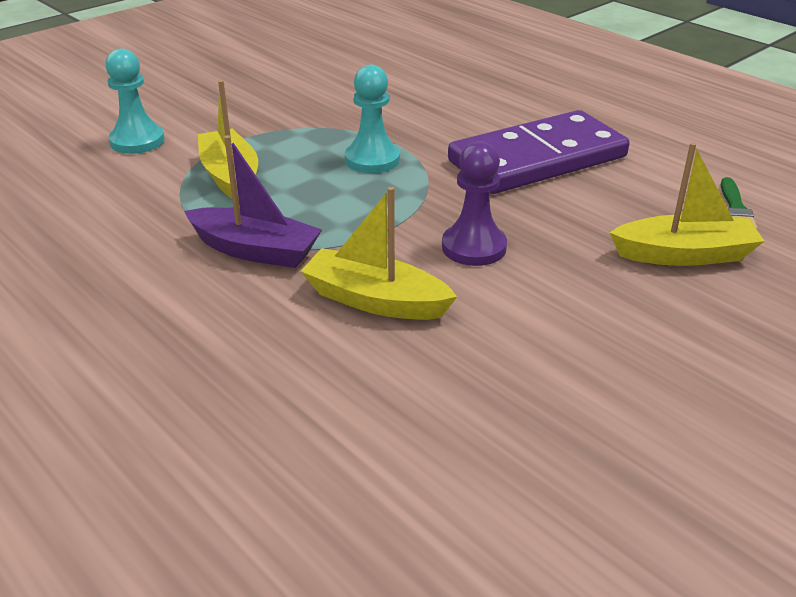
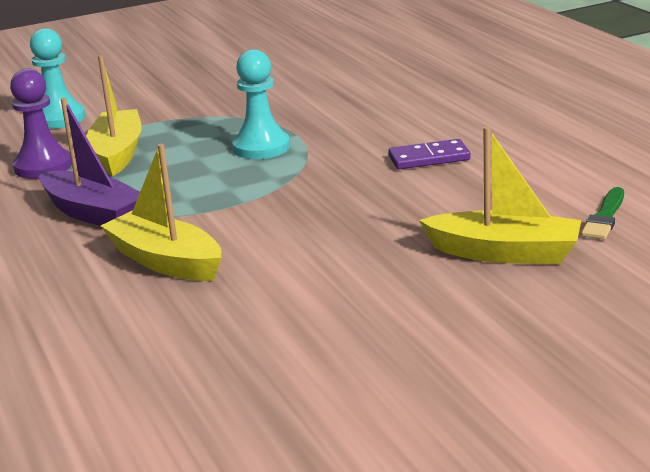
camera: 20 degrees right, 10 degrees down
(474, 247) = (295, 228): purple pawn -> purple pawn (43, 167)
(537, 159) = (429, 158): purple domino -> purple domino, size x0.42

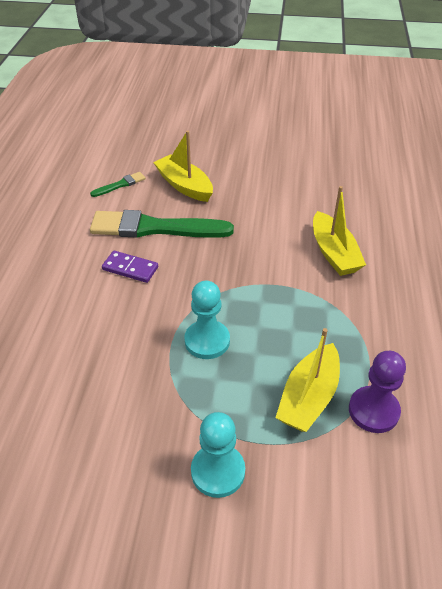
camera: 150 degrees left, 20 degrees up
(59, 119) = (333, 513): turquoise pawn -> turquoise pawn (218, 471)
(92, 213) = (356, 320): purple boat -> none
(463, 196) = (155, 228): none -> green brush

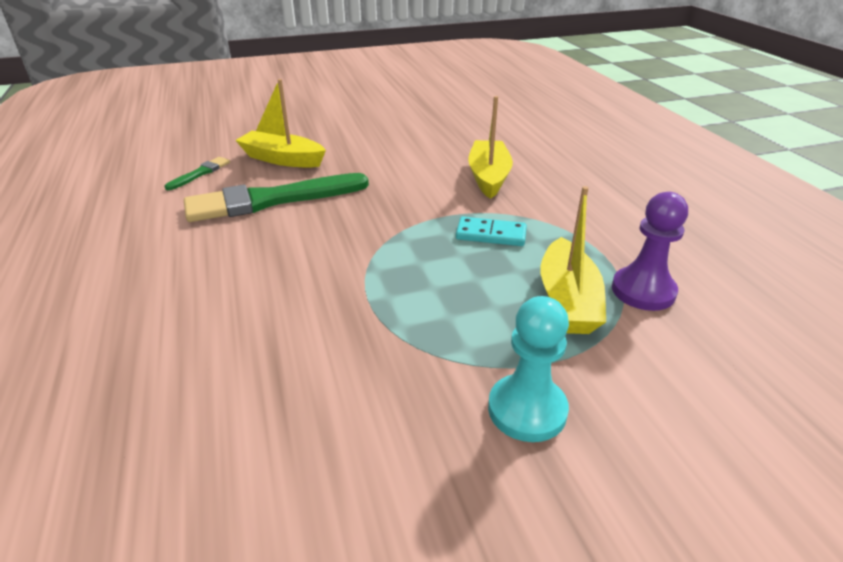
camera: 25 degrees left, 10 degrees down
(130, 268) = (263, 242): purple domino -> none
(207, 341) = (410, 283): turquoise pawn -> none
(294, 315) = (491, 234): none -> turquoise domino
(334, 253) = (488, 177): yellow boat -> yellow boat turned 135 degrees counterclockwise

